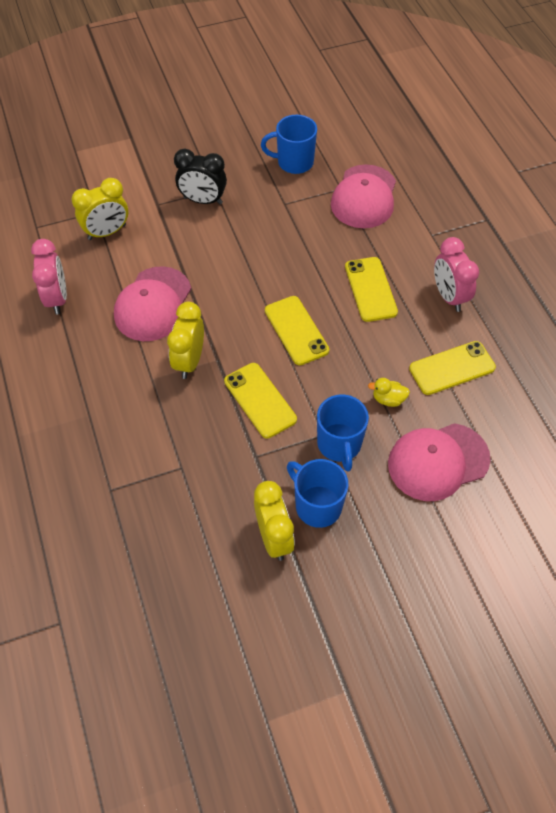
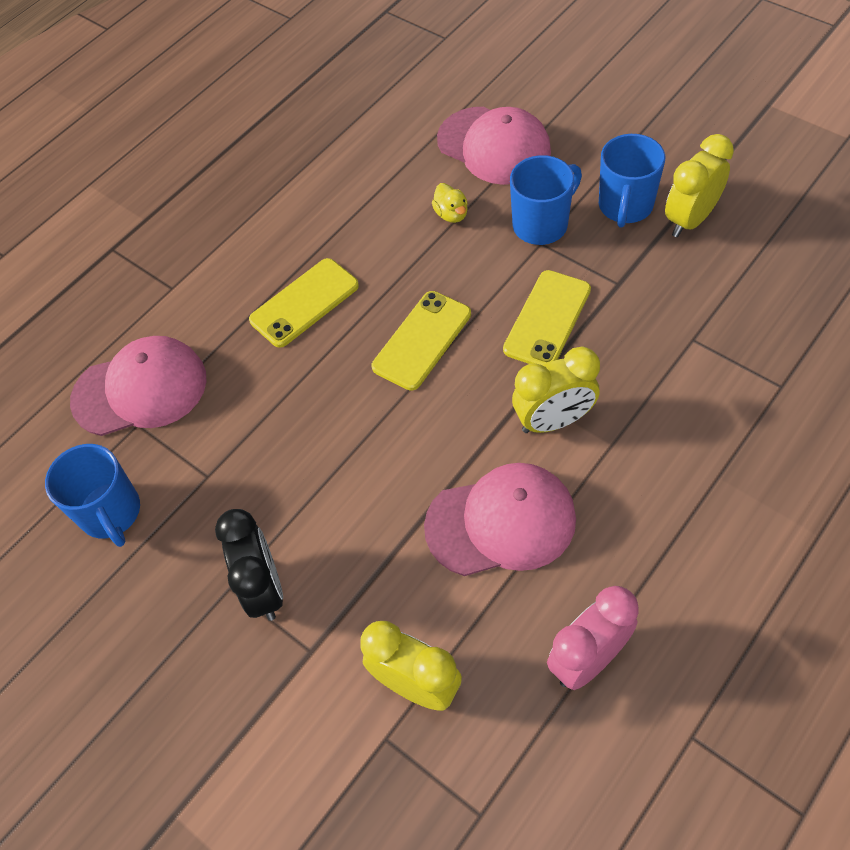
camera: 115 degrees left, 0 degrees up
(449, 296) = (265, 229): pink clock -> none
(452, 368) = (369, 184): yellow phone -> none

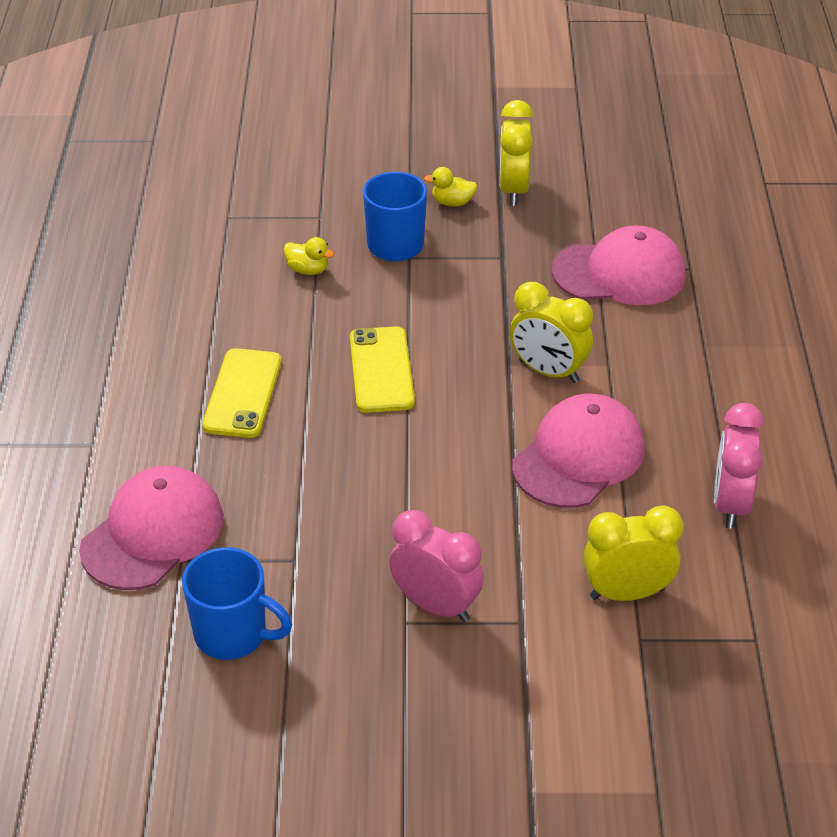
camera: 45 degrees left, 15 degrees down
(264, 588) = (436, 605): black clock -> pink clock
(494, 146) = (292, 205): pink cap -> pink cap (619, 273)
(547, 319) = (471, 307): yellow phone -> none
(553, 421) = (548, 371): yellow clock -> yellow clock turned 90 degrees clockwise
(625, 206) = (452, 202): blue mug -> yellow duck

